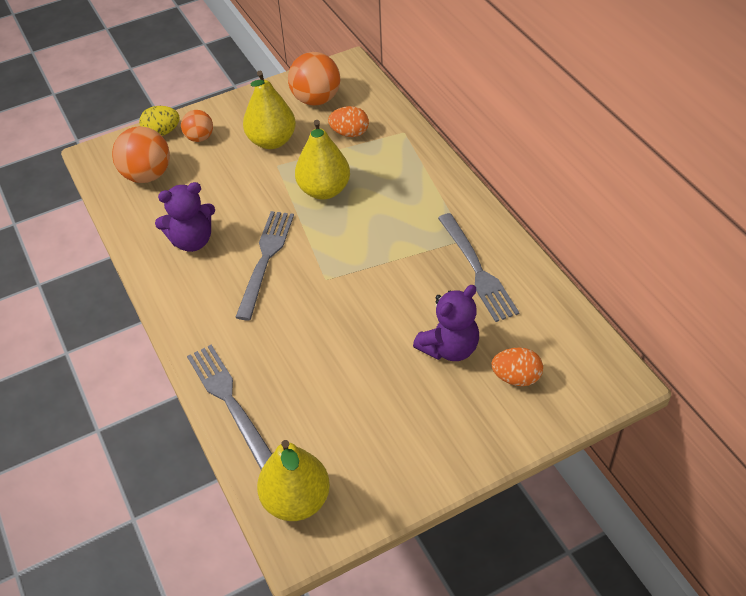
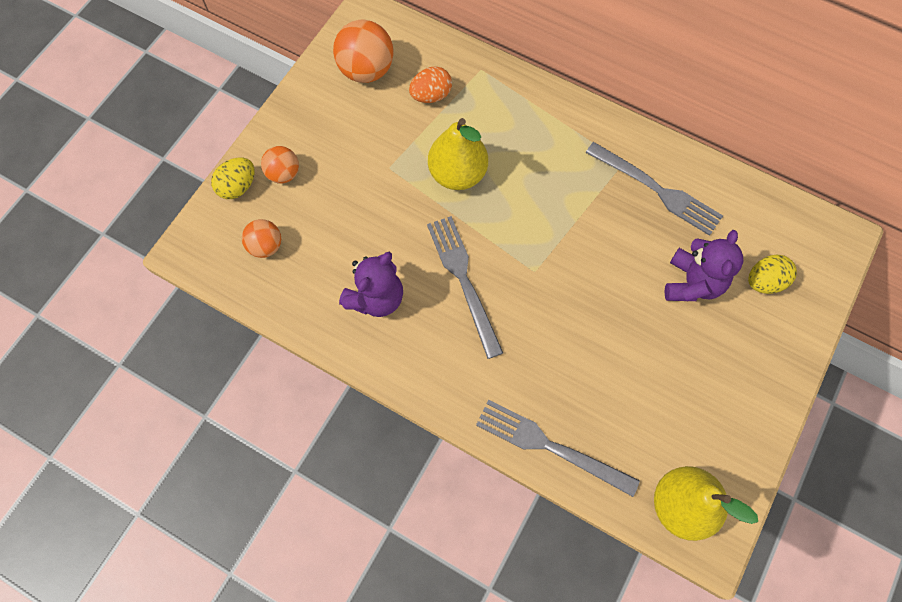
camera: 35 degrees left, 20 degrees up
(147, 175) = (266, 246): orange ball -> orange ball, size x0.59
(272, 141) = (361, 141): yellow pear -> none
(516, 377) = (764, 281): orange egg -> yellow egg

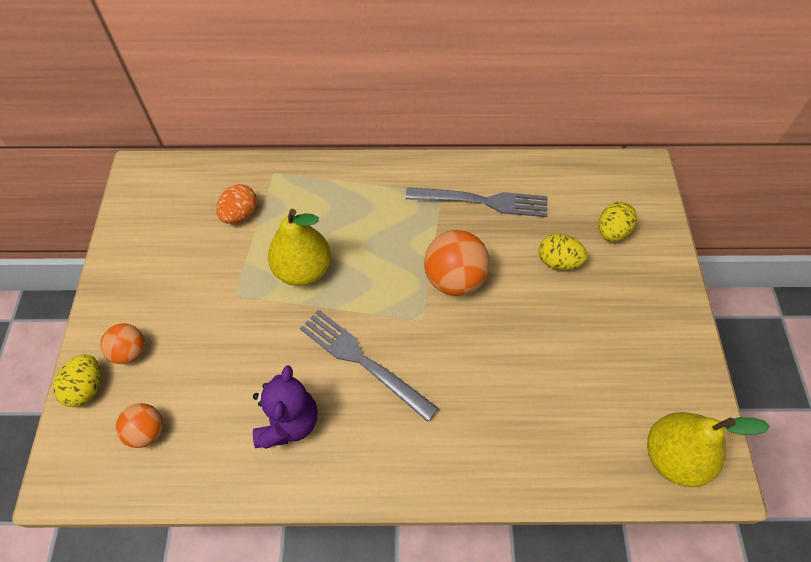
camera: 30 degrees left, 10 degrees down
(366, 70) = (166, 220): orange ball -> orange ball (454, 279)
(550, 446) = (531, 471): grey fork -> none
(692, 283) = (558, 262): purple teddy bear -> yellow egg

